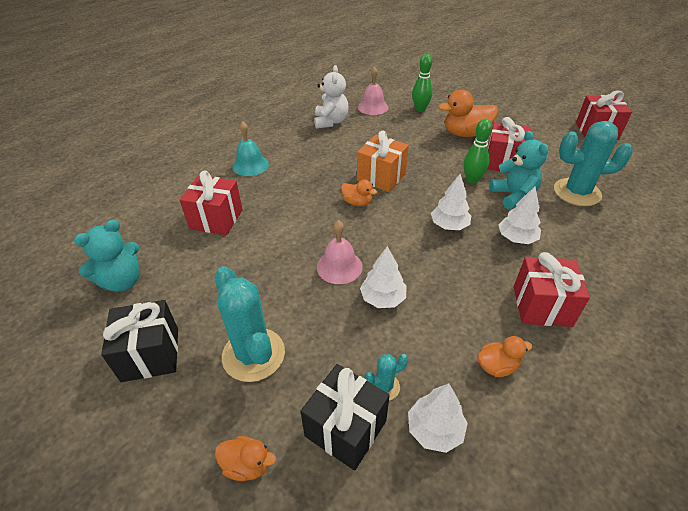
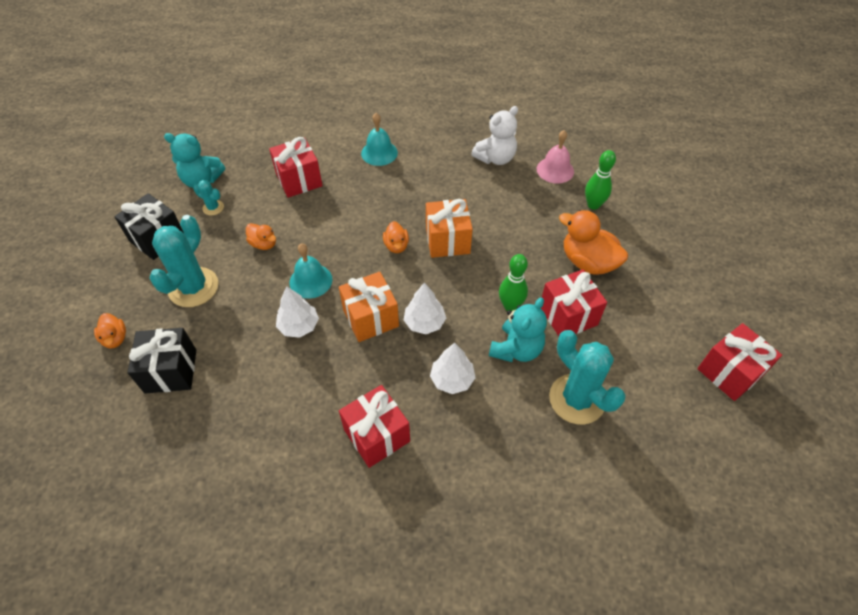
camera: 50 degrees right, 10 degrees up
(339, 267) = (311, 281): pink bell -> turquoise bell
(384, 387) = (217, 373): turquoise cactus -> turquoise cactus (213, 208)
(416, 251) = (370, 318): none -> orange gift
(434, 430) = (202, 420): white tree -> none
(497, 366) = (285, 432): orange duck -> orange duck (264, 244)

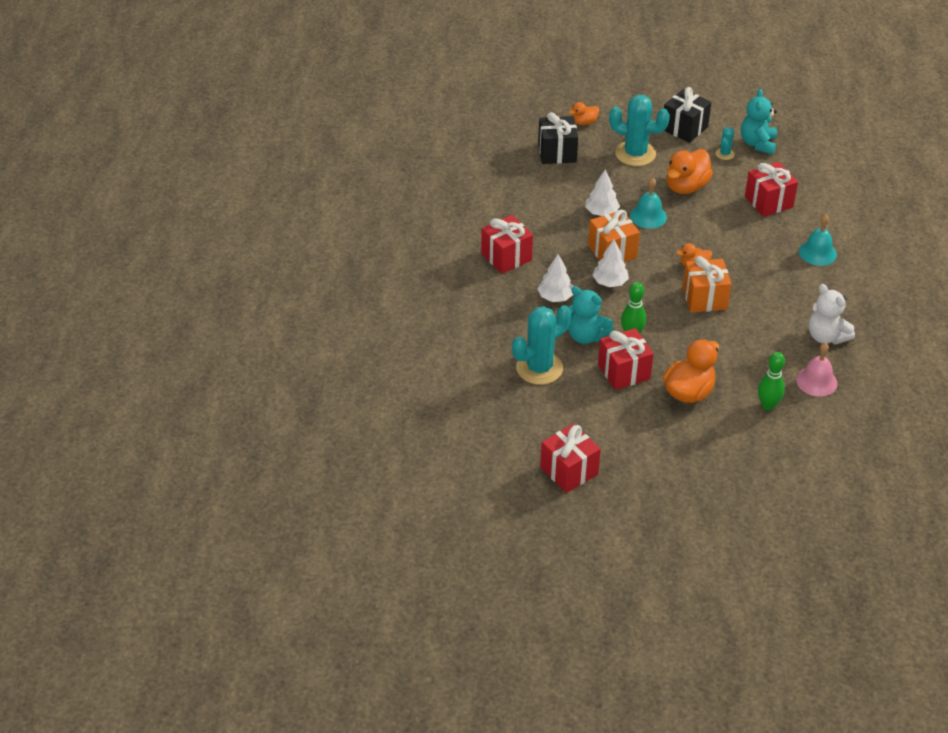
camera: 90 degrees right, 10 degrees down
(264, 244) = (686, 187): orange duck -> orange duck, size x1.87

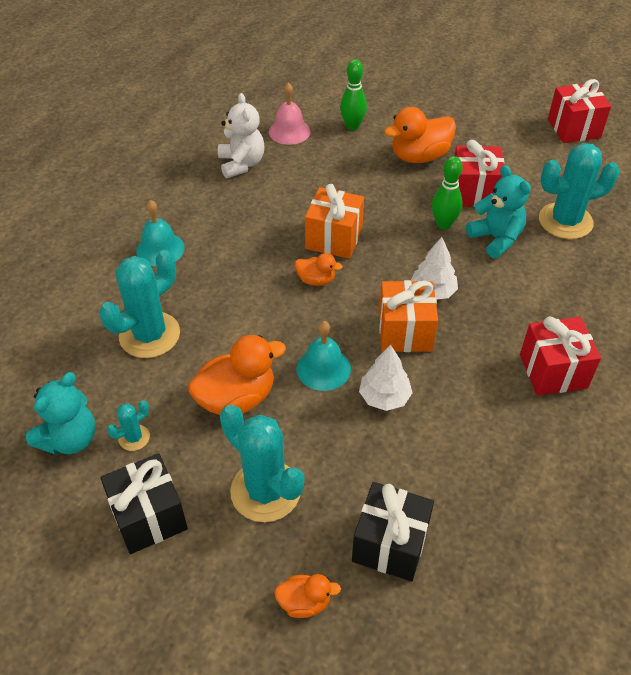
camera: 155 degrees left, 5 degrees up
(555, 297) = (511, 294): white tree -> none
(768, 202) = (149, 335): red gift -> turquoise cactus

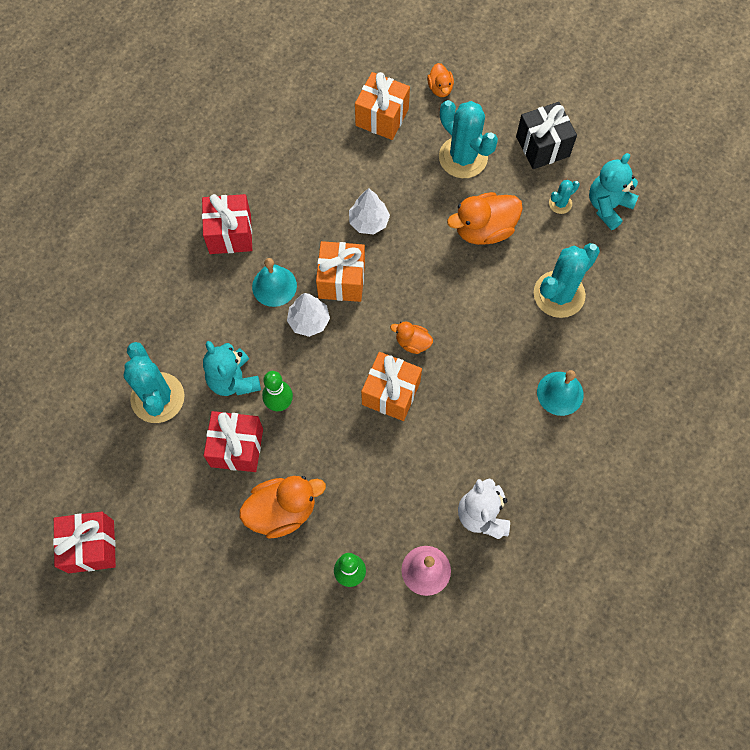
camera: 175 degrees left, 20 degrees up
(304, 602) = (440, 88): orange duck -> orange duck turned 105 degrees counterclockwise
(323, 368) = (414, 250): turquoise bell -> turquoise bell (274, 286)
(390, 544) = (382, 117): black gift -> orange gift
(565, 221) = (157, 398): turquoise cactus -> turquoise cactus turned 75 degrees clockwise

